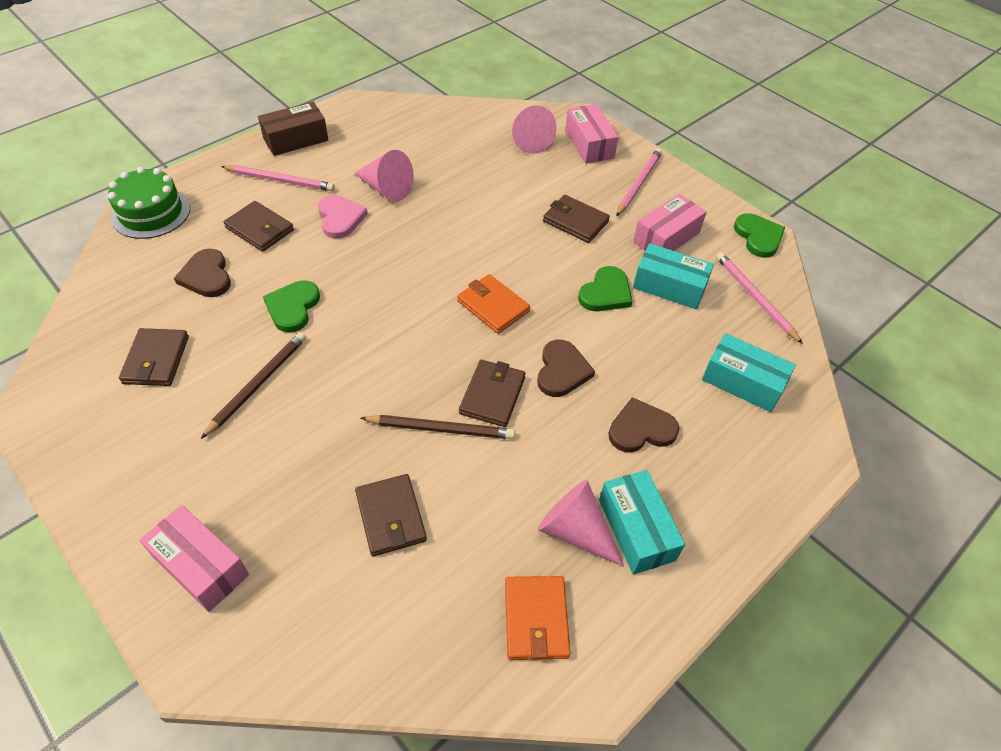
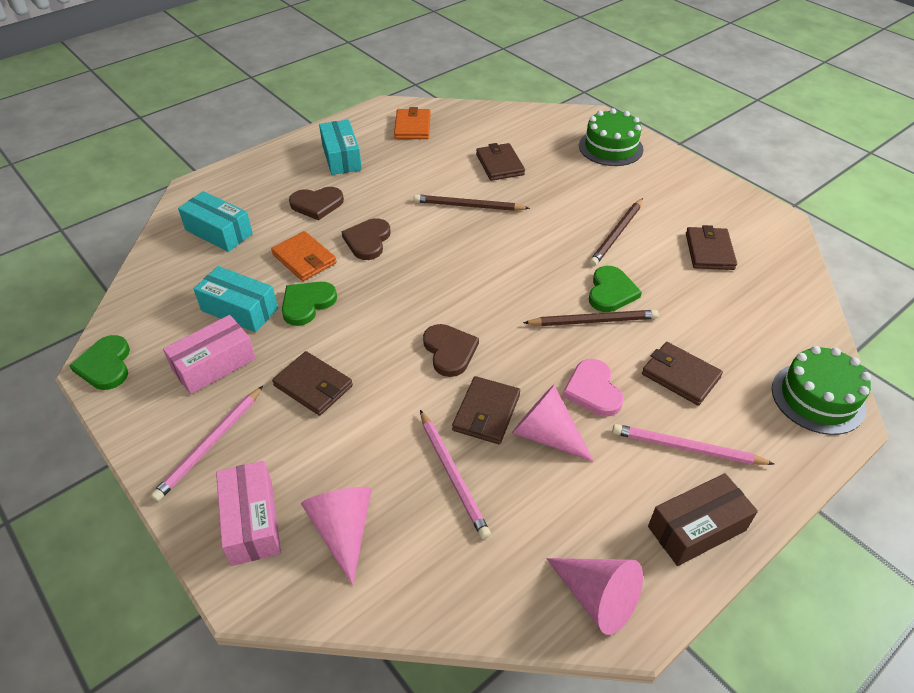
camera: 175 degrees left, 5 degrees down
(201, 566) = (610, 147): pink box -> green cake
(206, 276) = (708, 322): brown heart -> brown heart (449, 351)
(321, 277) = (593, 321): none -> brown pencil
(492, 395) = (428, 225): brown wallet -> brown wallet (486, 413)
(493, 306) = (421, 292): orange wallet -> orange wallet (304, 259)
(575, 530) = (381, 157): pink cone -> pink cone (597, 597)
(755, 298) = (159, 298): pink pencil -> pink pencil (453, 475)

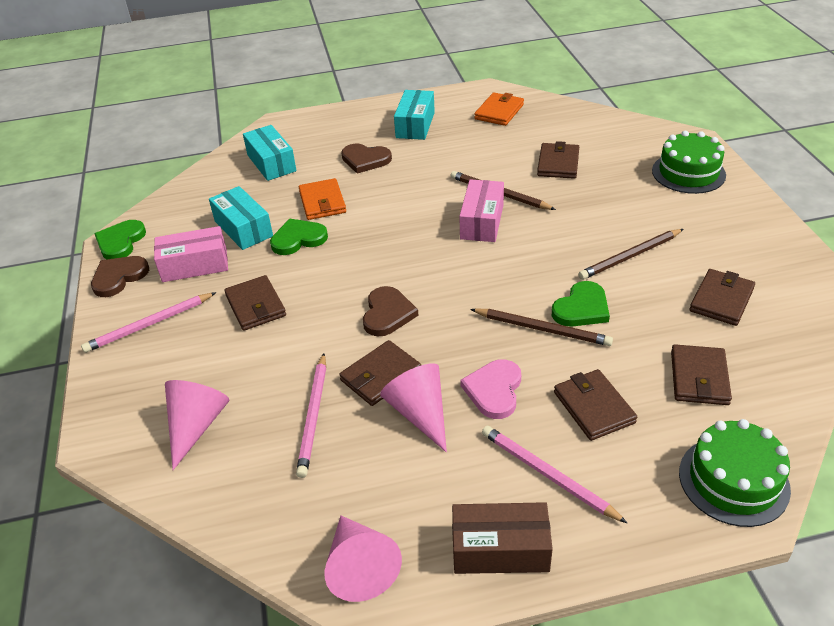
camera: 30 degrees right, 5 degrees down
(252, 521) = (137, 393): pink box -> pink box (482, 222)
(367, 241) = (386, 201): brown heart -> brown heart (119, 277)
(738, 322) = (699, 378): none -> brown wallet

